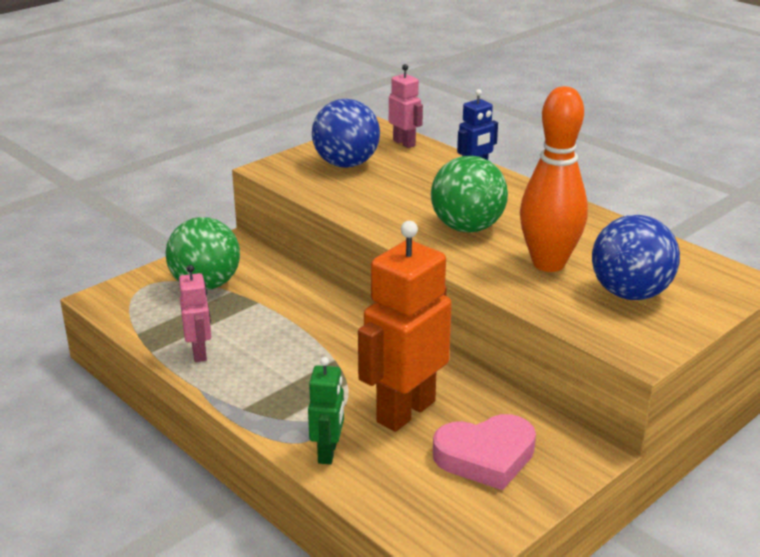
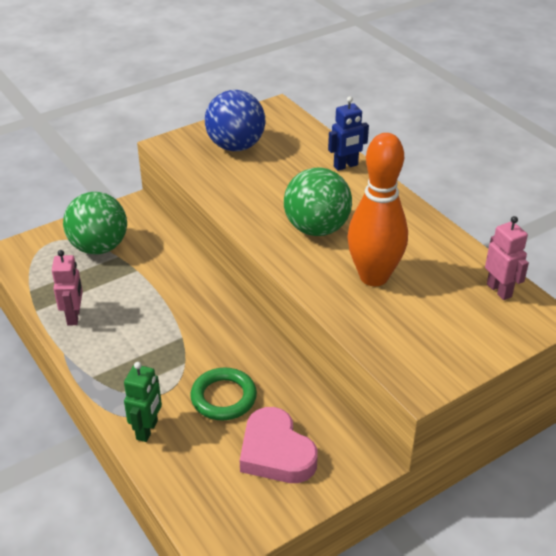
camera: 10 degrees right, 10 degrees up
(404, 143) = (295, 127): pink robot -> pink robot (499, 290)
(405, 411) = (223, 397): orange robot -> green ring
(486, 457) = (276, 452): pink heart -> pink heart turned 60 degrees clockwise
(630, 293) = (434, 318): blue ball -> none

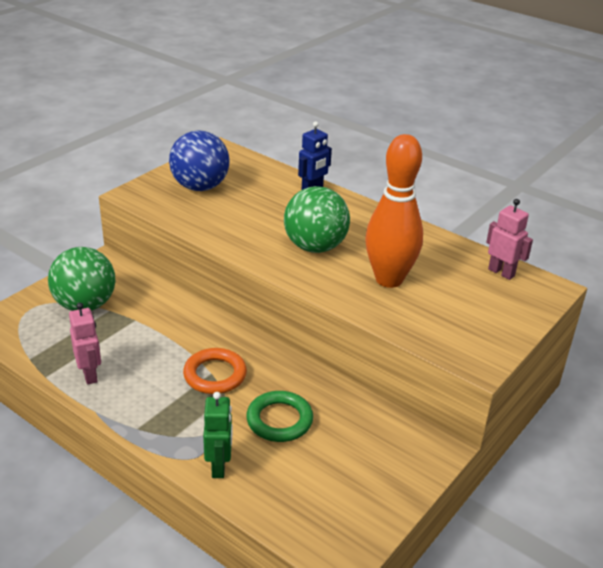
camera: 20 degrees left, 5 degrees down
(184, 339) = (215, 375): none -> orange ring
(276, 452) = (354, 459): pink heart -> none

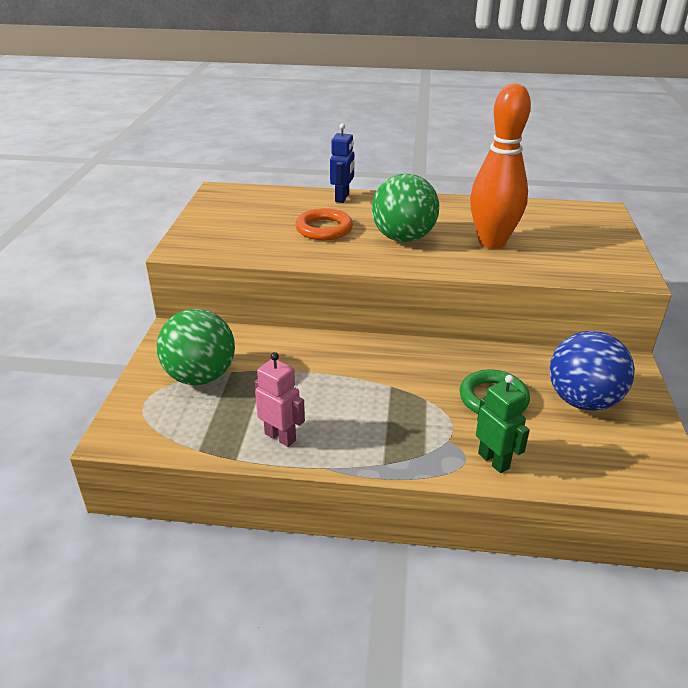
camera: 30 degrees left, 0 degrees up
(200, 187) = (239, 224): blue ball -> blue ball (582, 401)
(215, 375) = (396, 386): orange ring -> orange ring (324, 229)
(501, 272) = (560, 211): pink robot -> none

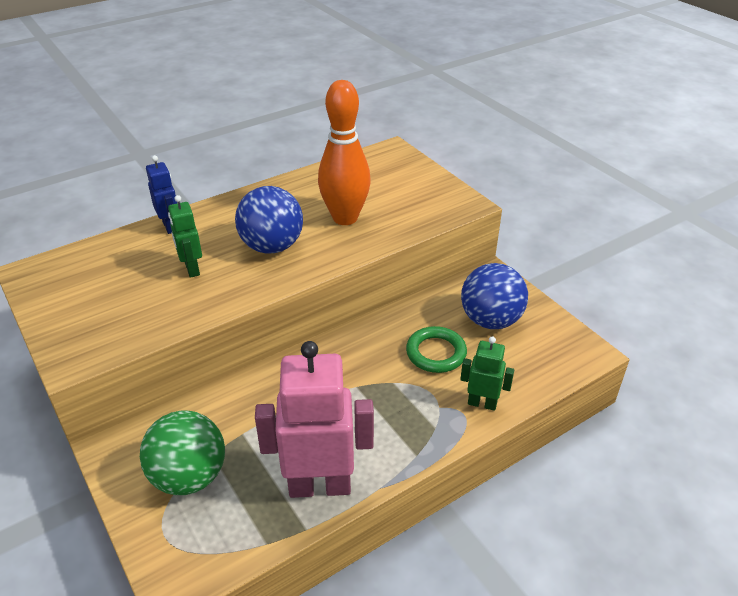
camera: 40 degrees left, 5 degrees up
(280, 437) = (320, 485): pink robot -> pink robot, size x1.95
(324, 229) = (191, 269): orange ring -> green robot
(403, 238) = (272, 246): green ball -> blue ball

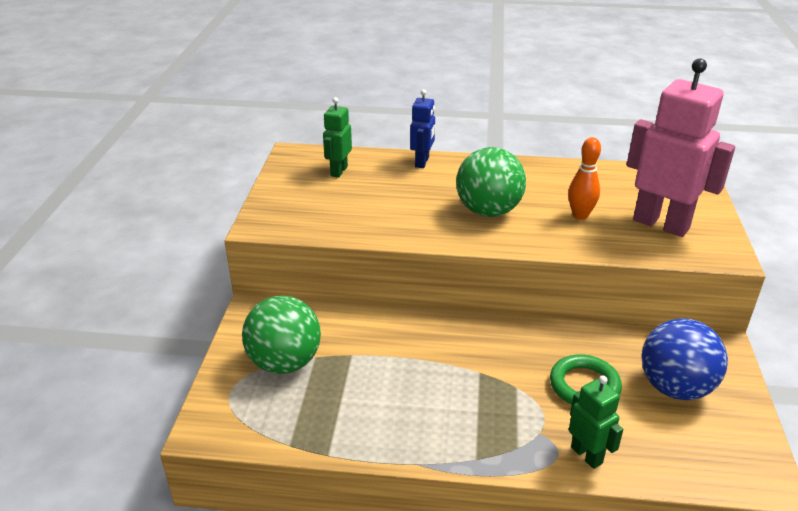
camera: 40 degrees right, 5 degrees down
(191, 269) = (405, 200): green robot -> green robot (338, 171)
(272, 246) = (488, 211): blue ball -> green ball
(320, 485) = (371, 430): pink robot -> pink robot (661, 224)
(345, 218) = (580, 215): orange bowling pin -> orange bowling pin, size x0.55

